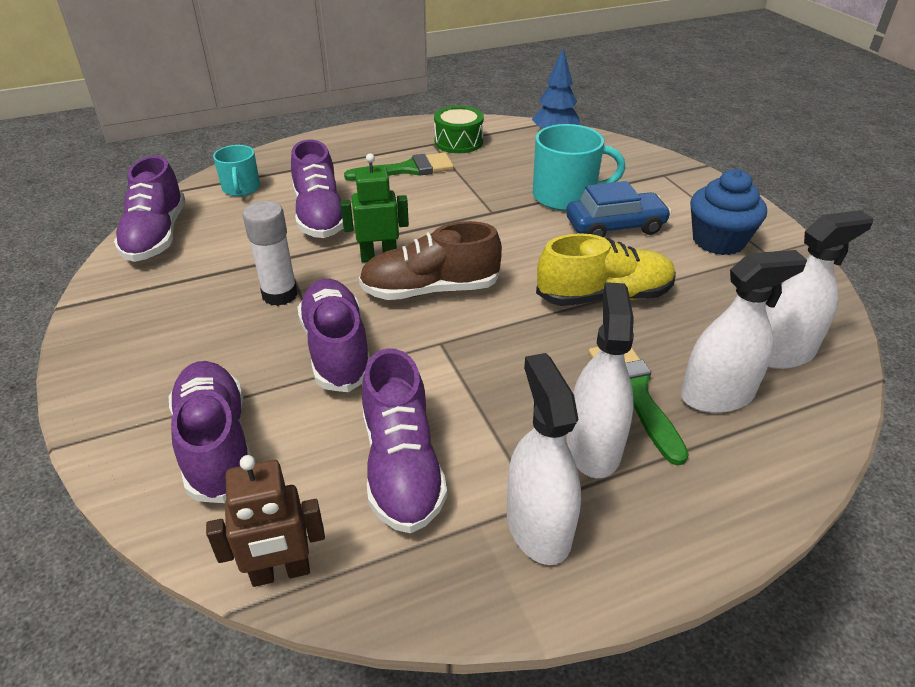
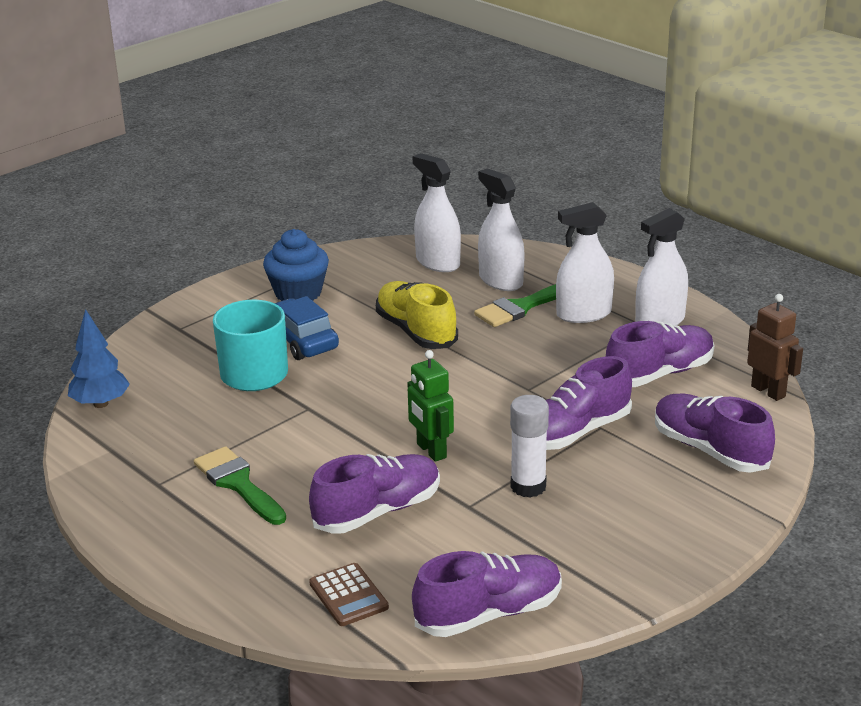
camera: 110 degrees left, 10 degrees down
(216, 444) = (710, 450): purple shoe -> purple shoe turned 90 degrees clockwise
(241, 188) = (348, 595): turquoise mug -> brown calculator
(430, 290) = (463, 410): brown shoe -> none
(458, 142) = (146, 466): green drum -> none

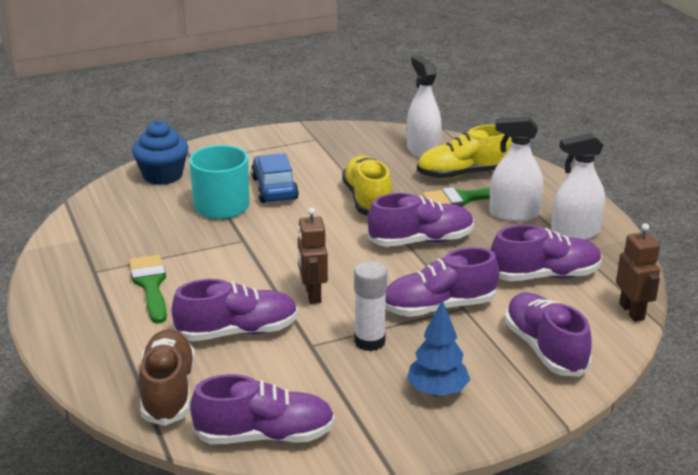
camera: 20 degrees right, 0 degrees up
(100, 404) = (98, 204): blue tree -> blue tree (437, 391)
(298, 293) = (298, 153): blue cupcake -> blue cupcake (162, 175)
(348, 595) = (168, 391): brown calculator -> brown shoe
(431, 451) = (312, 295): green robot -> brown robot
(500, 280) = (463, 174): white spray bottle -> yellow shoe
(506, 365) = (421, 241): none -> purple shoe

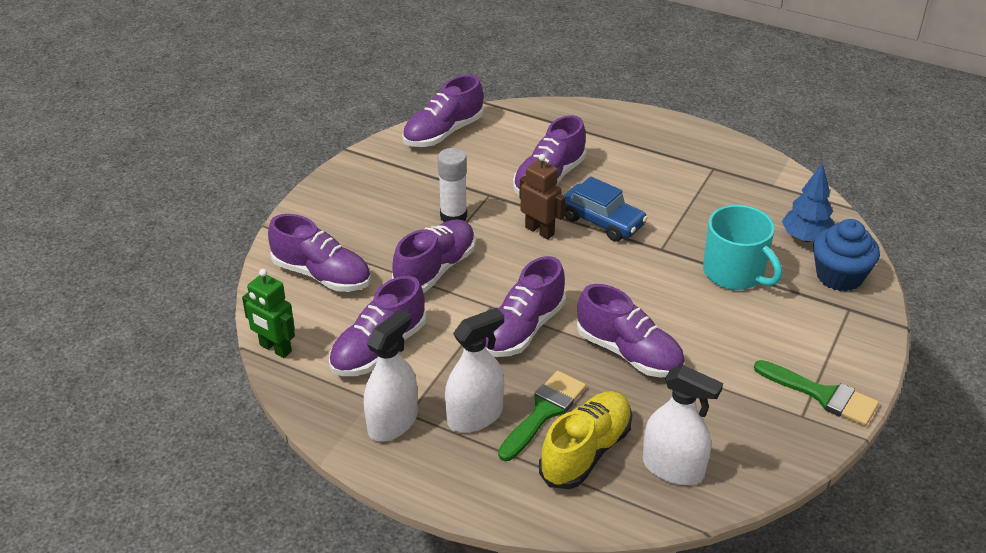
camera: 140 degrees right, 10 degrees up
(150, 285) = (659, 178): green brush -> green brush (822, 395)
(168, 391) = (532, 127): brown shoe -> none
(274, 188) = (727, 318): blue car -> blue car (602, 221)
(367, 200) = (629, 353): yellow shoe -> purple shoe
(437, 391) = (369, 206): blue tree -> blue tree (805, 238)
(632, 312) = (275, 348): brown robot -> green robot

